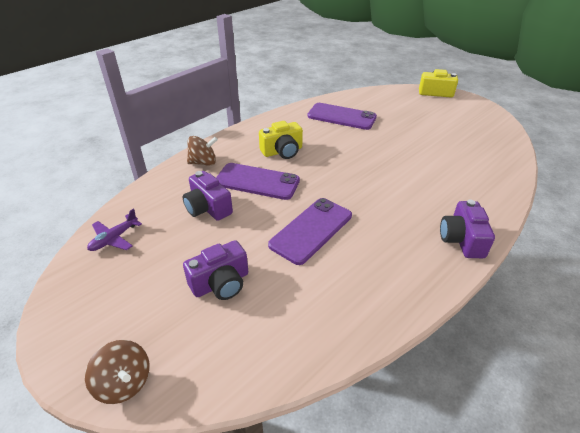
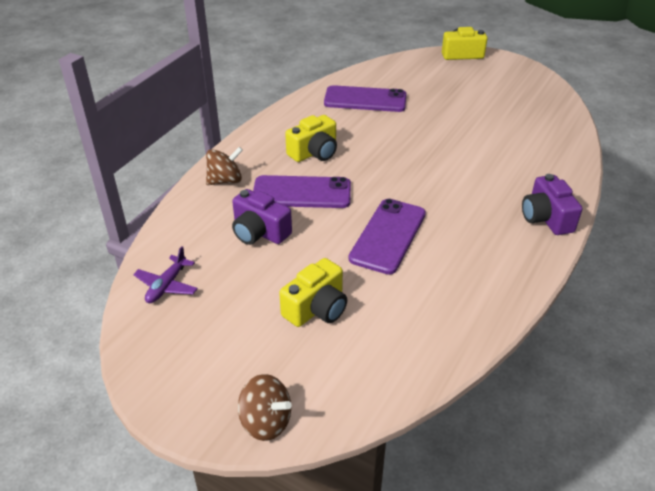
camera: 15 degrees left, 0 degrees up
(221, 283) = (316, 308): purple camera -> yellow camera

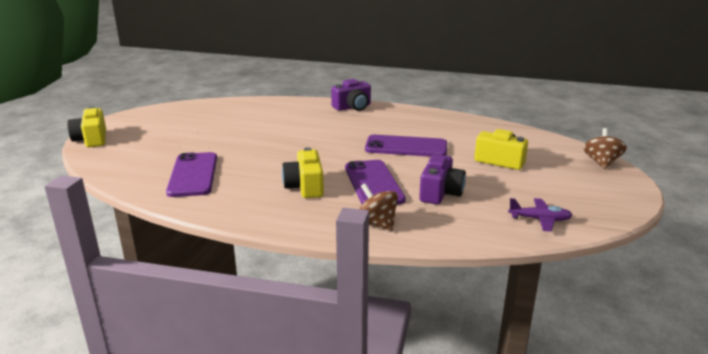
camera: 105 degrees left, 15 degrees down
(314, 152) = (305, 187): yellow camera -> yellow camera turned 135 degrees counterclockwise

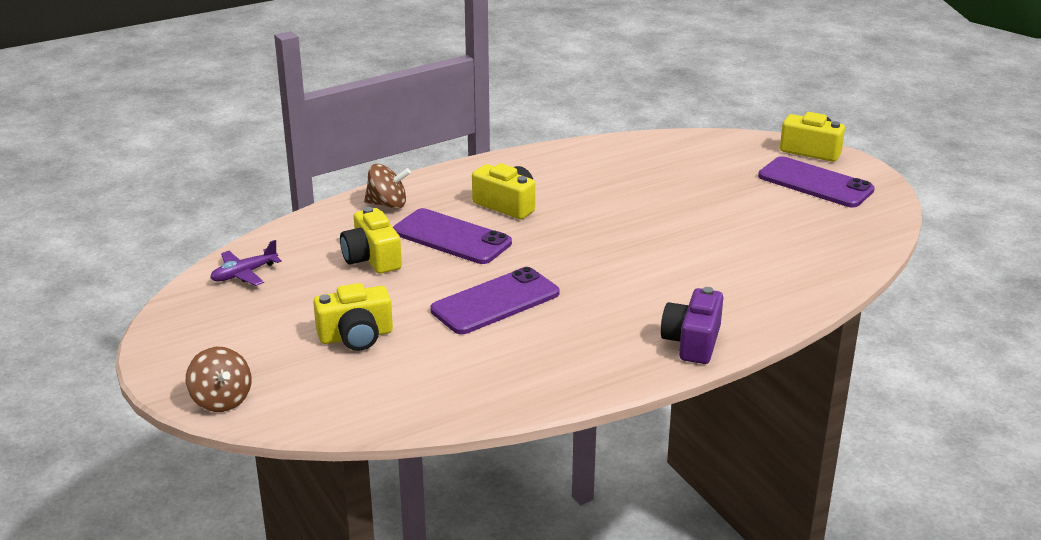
camera: 135 degrees right, 5 degrees up
(193, 175) = (626, 169): purple phone -> purple phone (815, 183)
(440, 193) = (372, 258): purple camera -> yellow camera

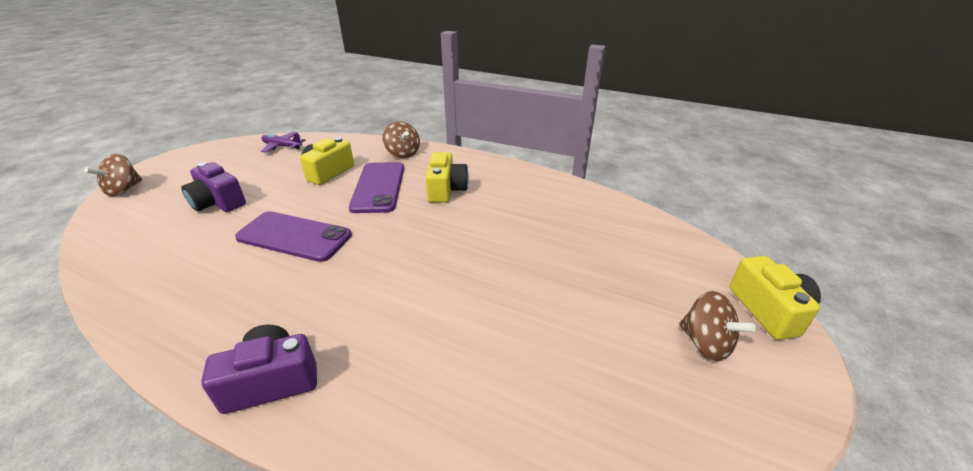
camera: 55 degrees right, 5 degrees up
(356, 336) = (218, 202): yellow camera -> purple camera
(815, 183) = (705, 343): purple phone -> brown spinning top

